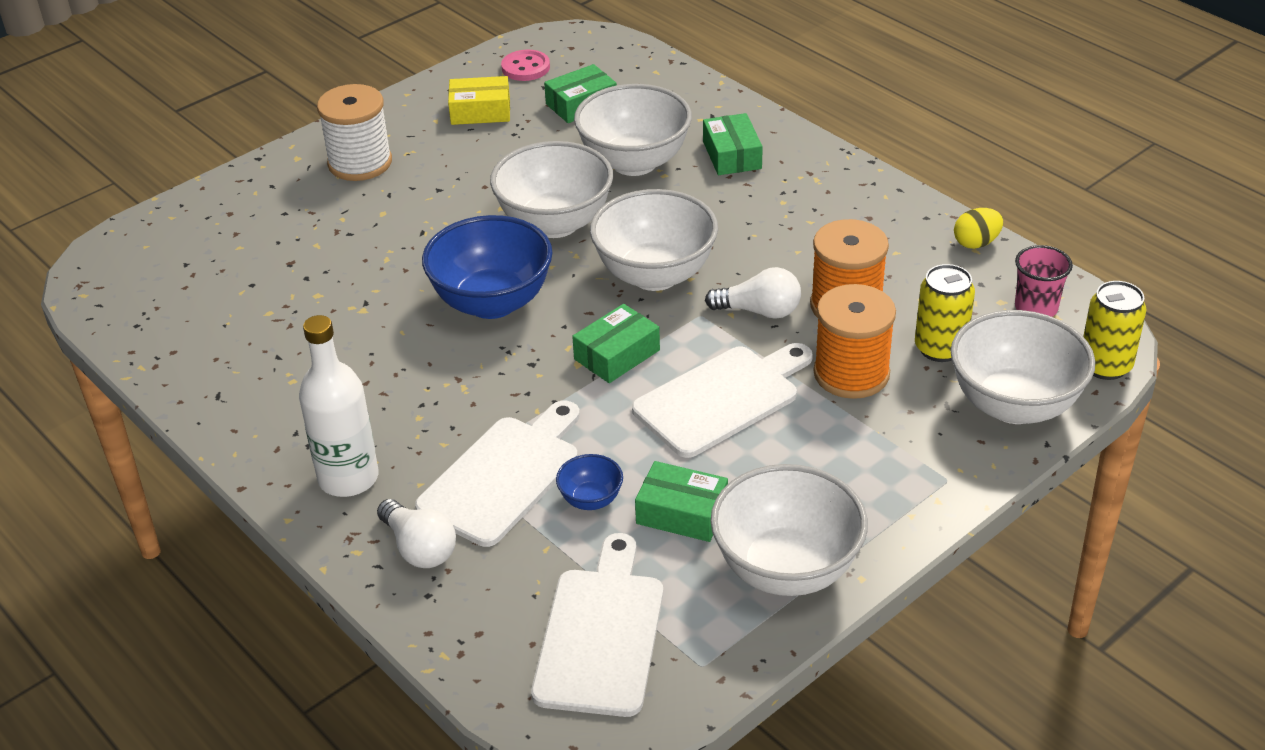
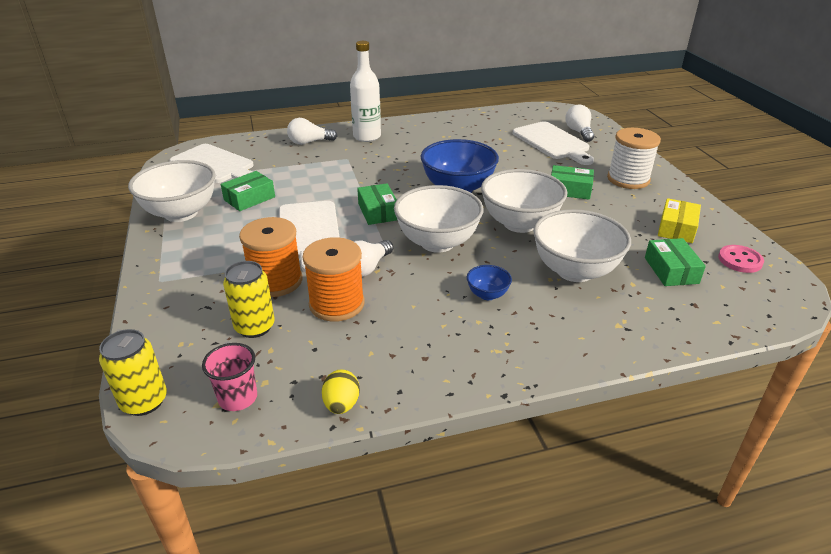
camera: 115 degrees right, 5 degrees down
(197, 235) = (579, 132): none -> white light bulb
(504, 476) = (327, 165): white cutting board -> white cutting board (552, 142)
(591, 500) = (287, 180): blue bowl -> blue bowl (487, 294)
(732, 155) = (559, 318): green box -> green box (569, 190)
(1014, 405) = (171, 335): white bowl -> none

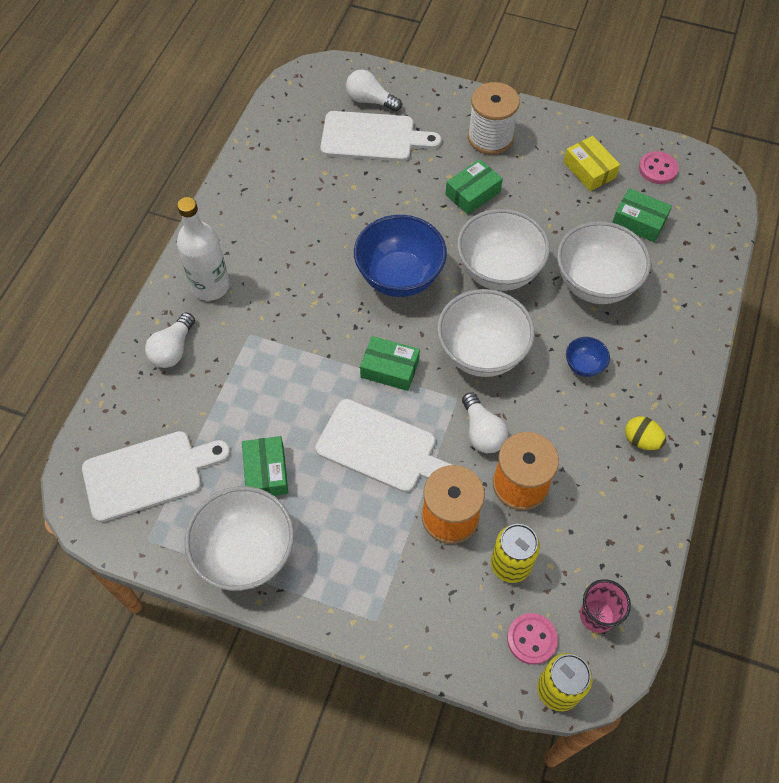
camera: 55 degrees left, 25 degrees up
(188, 366) = (531, 639): none -> pink button
(341, 404) = (649, 544): yellow egg -> yellow egg (641, 440)

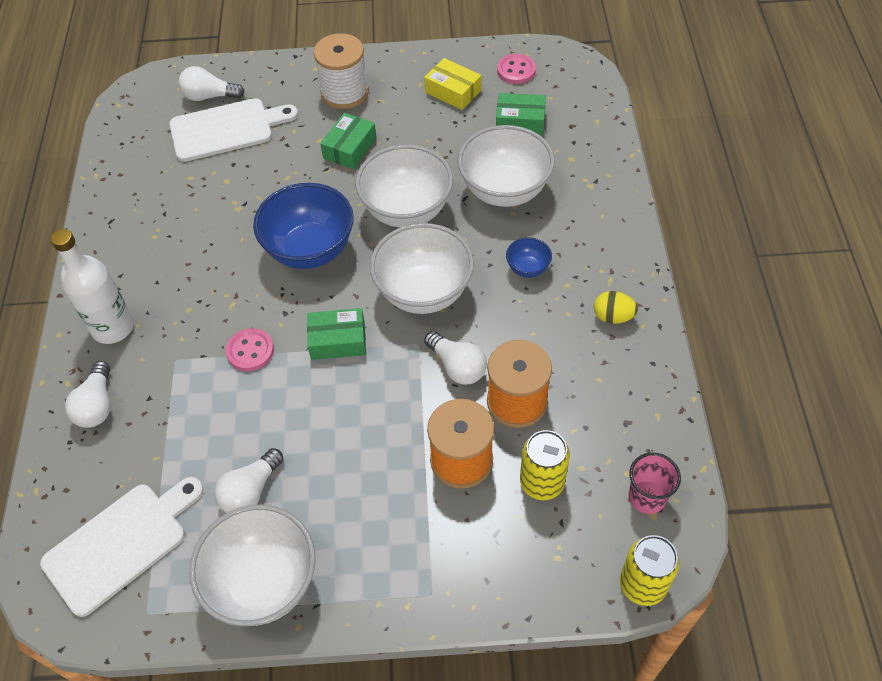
camera: 20 degrees left, 5 degrees down
(266, 472) = (251, 491): green box -> white light bulb
(381, 448) = (362, 420): white cutting board -> none
(531, 639) = (595, 546): pink button -> pink button (250, 351)

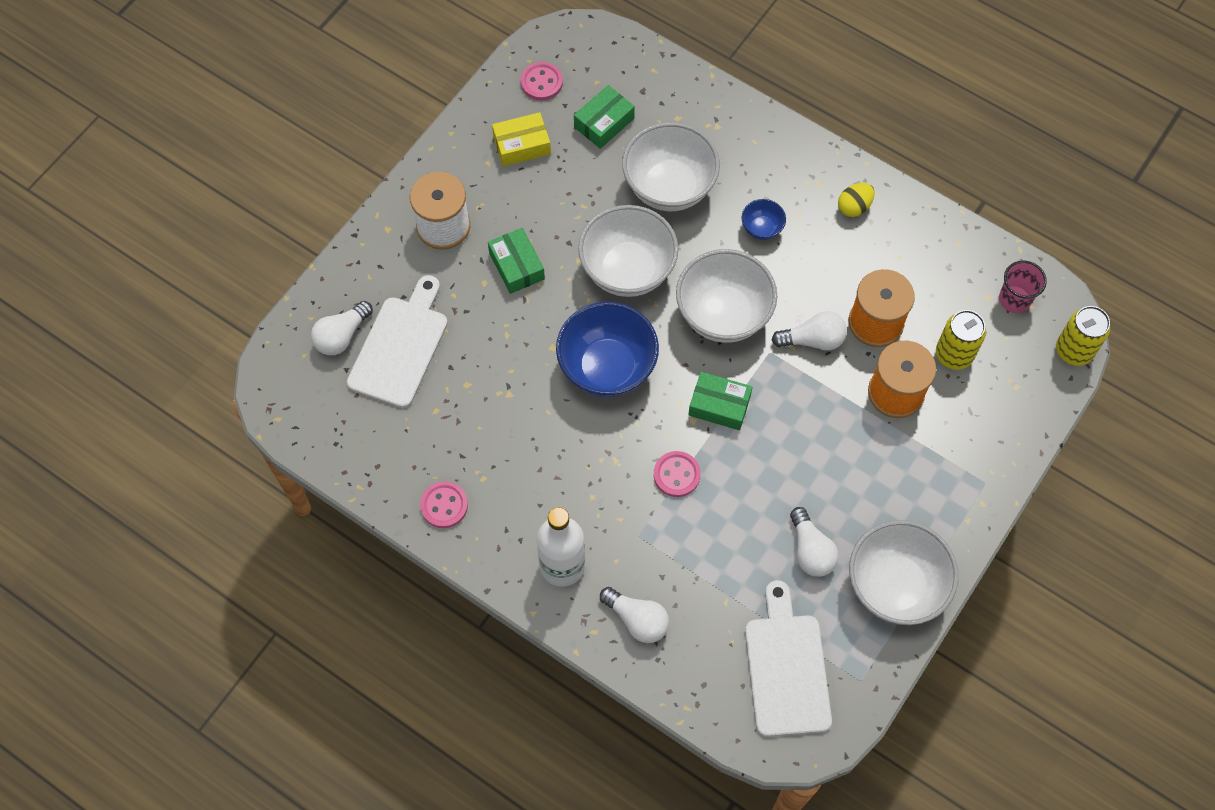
camera: 55 degrees left, 10 degrees up
(114, 228) = (444, 505): none -> pink button
(338, 340) = (719, 405): green box -> green box turned 75 degrees clockwise

